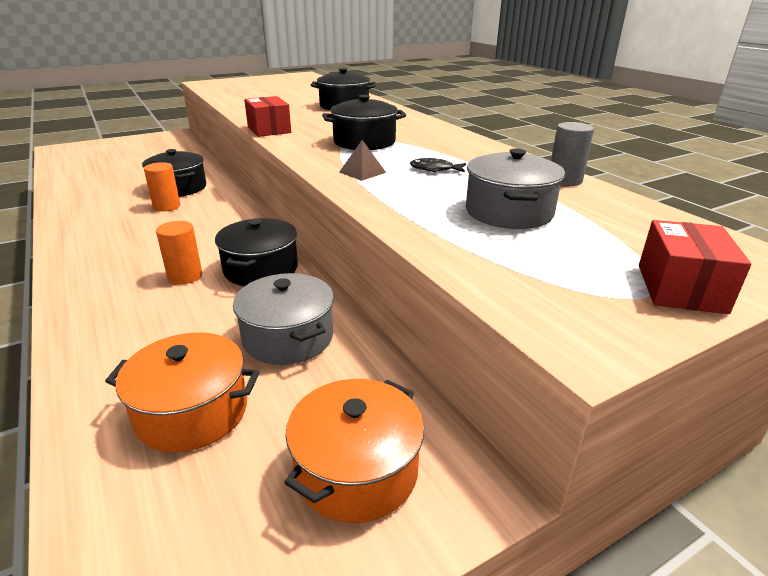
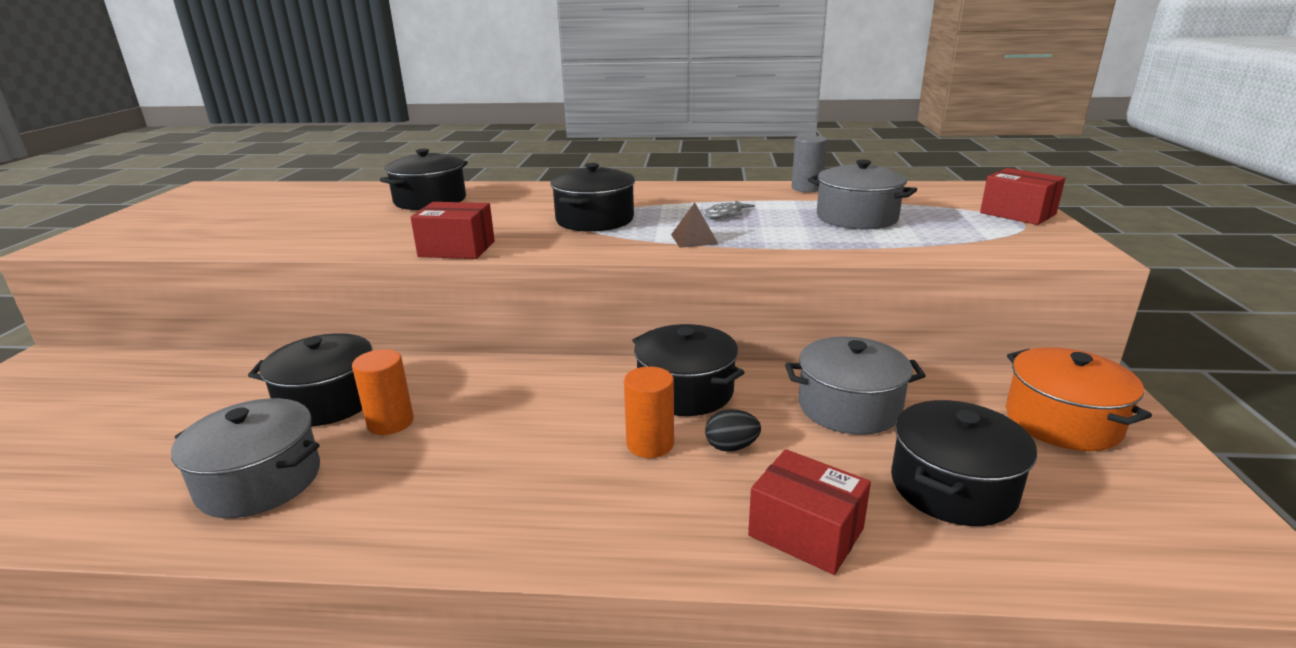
camera: 55 degrees left, 5 degrees down
(103, 201) = (259, 481): none -> grey pot
(106, 355) = (806, 532): none -> red box
(192, 412) = (952, 486): orange pot -> black pot
(197, 303) = (731, 447): none -> black egg
(435, 169) = (725, 215): black fish -> grey fish

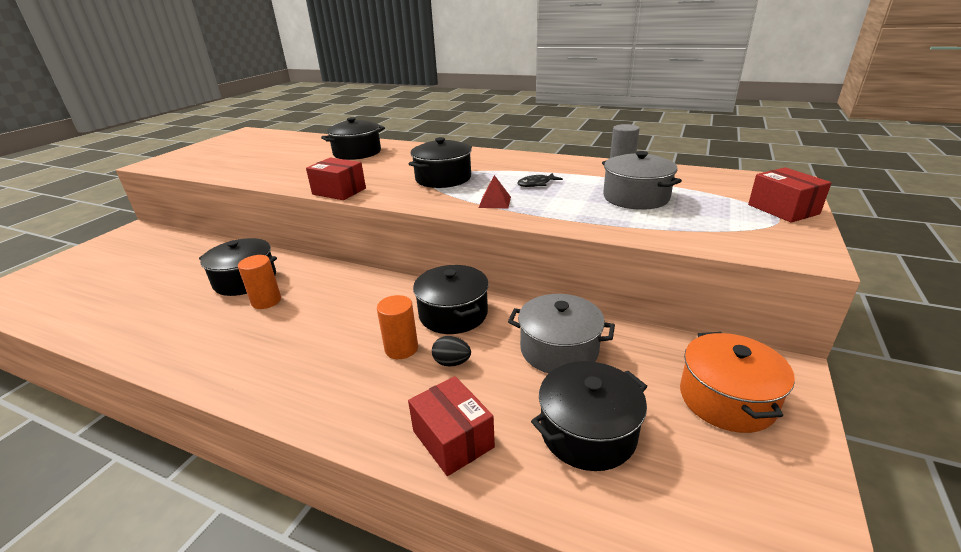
camera: 20 degrees right, 5 degrees up
(259, 481) = (178, 324): grey pot -> none
(694, 239) = (495, 202): brown pyramid -> red pyramid
(725, 215) = (536, 184): grey fish -> black fish

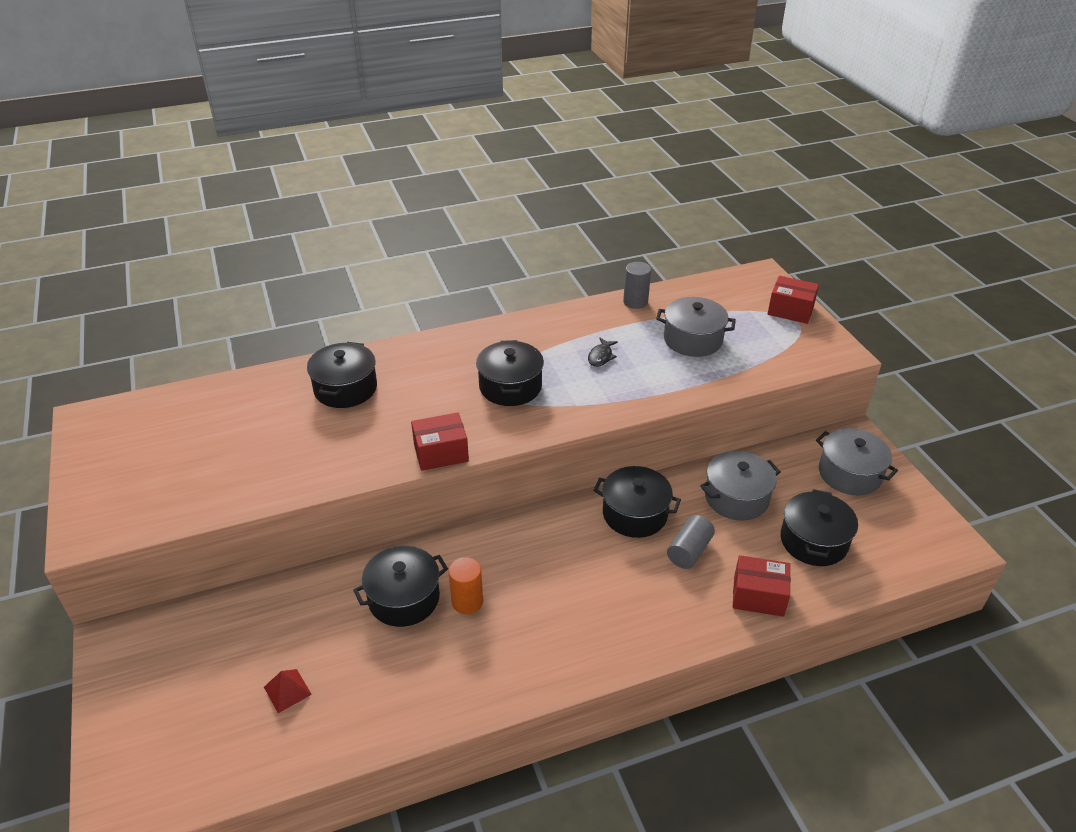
camera: 45 degrees left, 10 degrees up
(401, 348) = (642, 564): orange cylinder -> none
(452, 362) = (689, 551): black egg -> grey cylinder
(495, 202) = (602, 396): red pyramid -> red pyramid (287, 690)
(726, 399) = (850, 474): orange pot -> grey pot

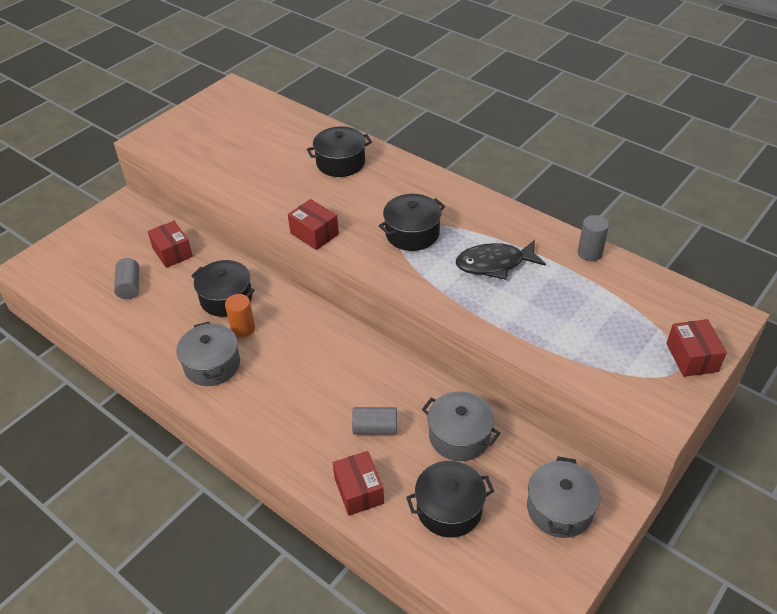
camera: 60 degrees right, 5 degrees up
(270, 621) = (172, 252): none -> red box
(287, 690) = (129, 286): red pyramid -> grey cylinder
(601, 356) = (494, 264): black fish -> black fish, size x1.99
(635, 514) = (389, 379): black pot -> none
(693, 340) = (573, 308): grey pot -> grey pot (212, 365)

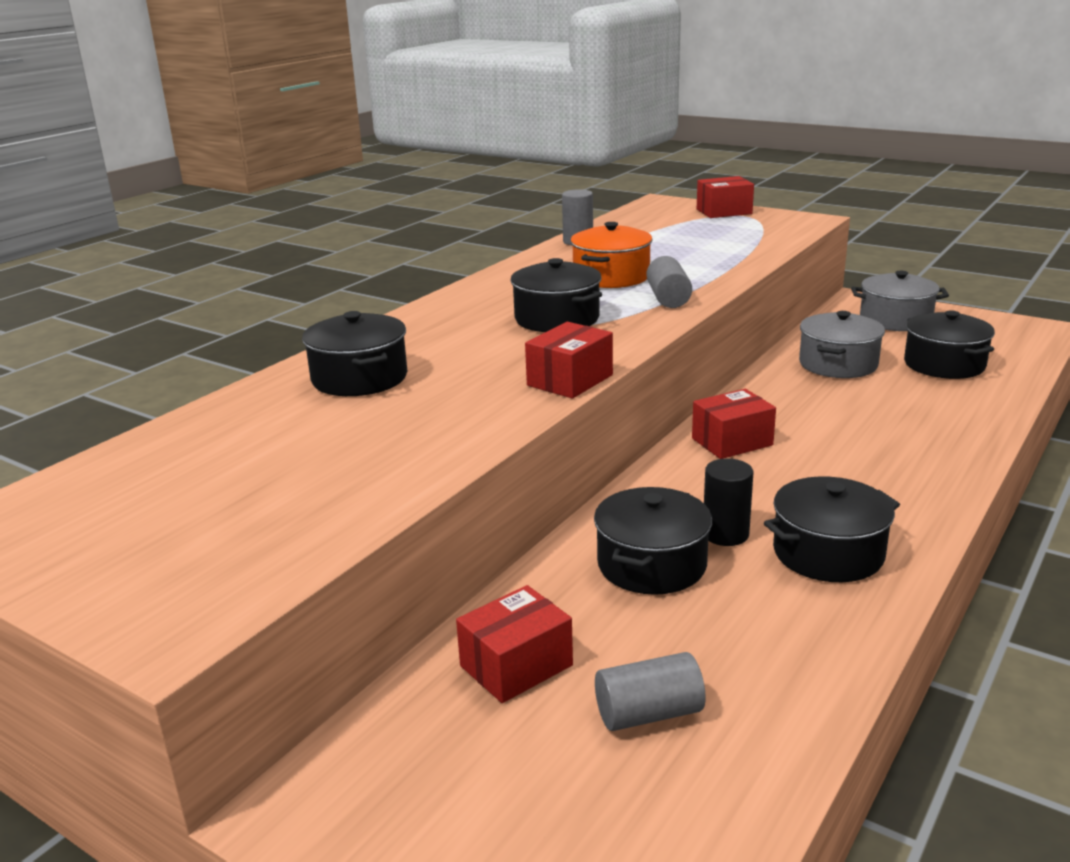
camera: 95 degrees left, 20 degrees down
(212, 365) = (828, 553): grey pot -> black pot
(243, 329) = (725, 534): orange cylinder -> black cylinder
(359, 491) = (968, 412): red box -> red box (732, 442)
(375, 428) = (863, 410): grey cylinder -> grey cylinder (668, 298)
(494, 264) = (611, 277): black fish -> orange pot

